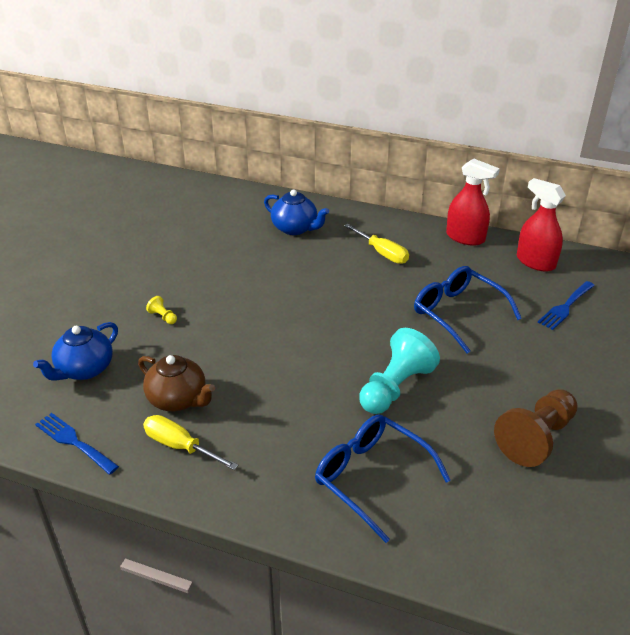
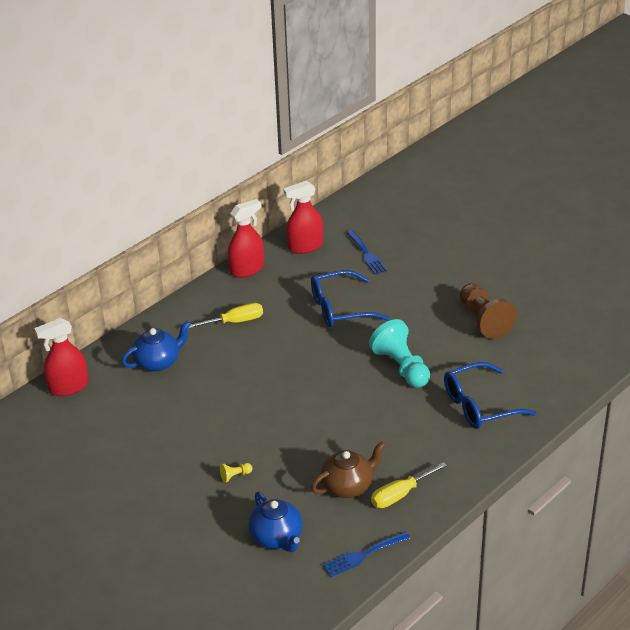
camera: 65 degrees left, 0 degrees up
(235, 196) = (68, 387): none -> red spray bottle

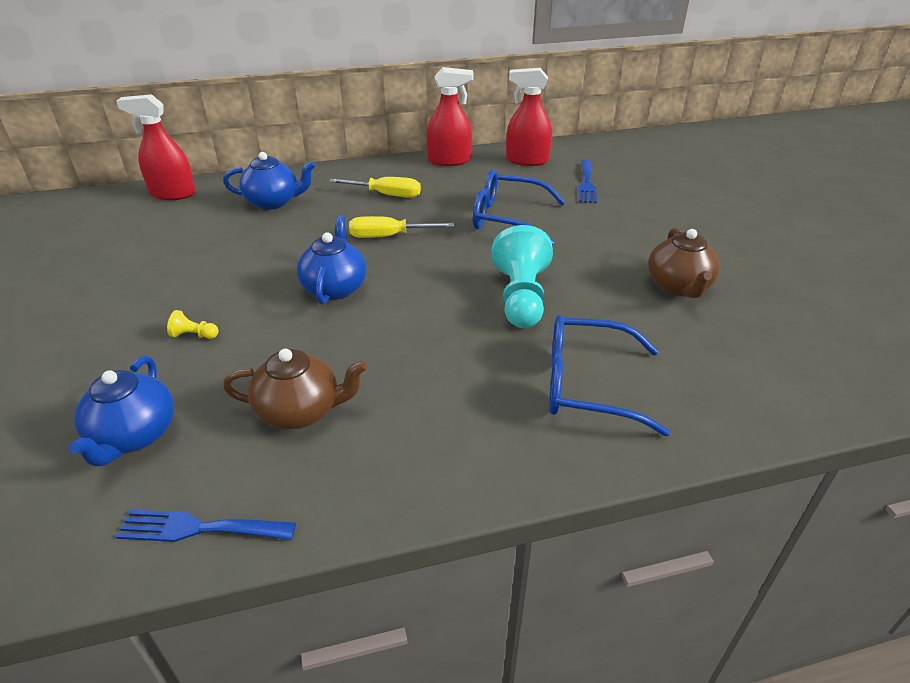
camera: 30 degrees right, 0 degrees up
(283, 409) = (335, 288): none -> blue teapot
(400, 494) = (354, 459): yellow screwdriver -> yellow screwdriver (389, 236)
(484, 320) = (678, 286): brown pawn -> brown teapot

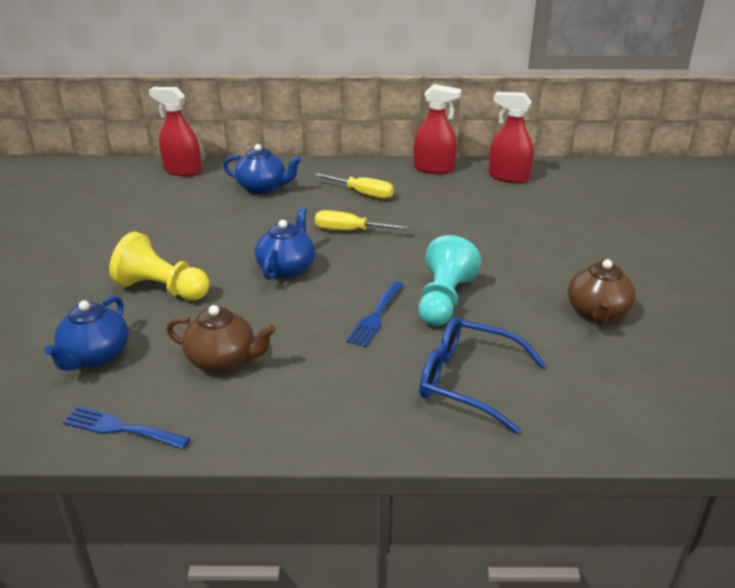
camera: 15 degrees right, 5 degrees down
(194, 335) = (162, 289): yellow pawn -> yellow pawn, size x2.48
(507, 218) = (464, 229): blue glasses -> none
(586, 184) = (556, 206): blue fork -> blue fork (376, 316)

